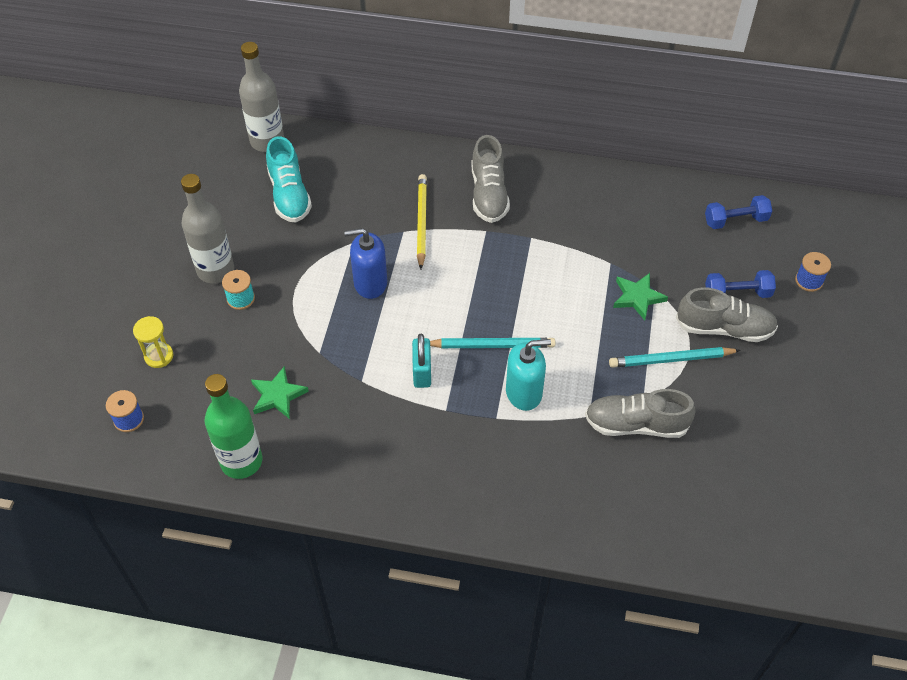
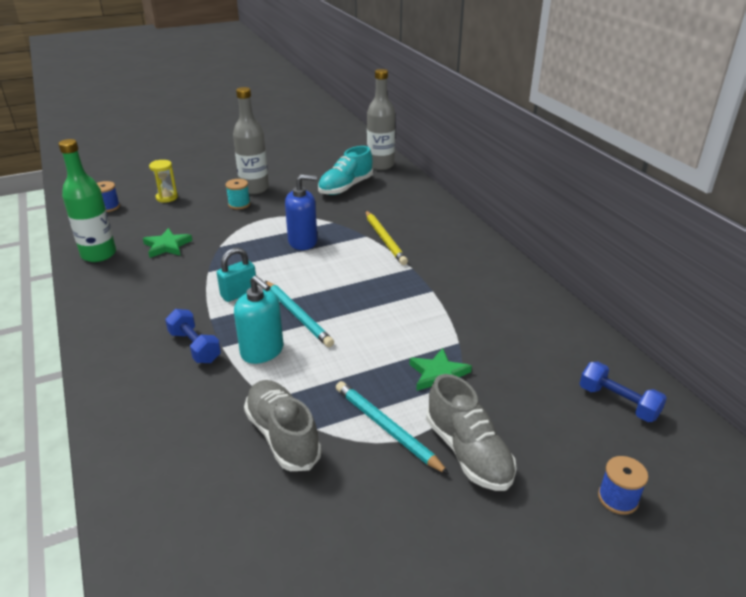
camera: 55 degrees right, 20 degrees down
(370, 283) = (303, 242): blue soap dispenser -> blue soap dispenser turned 120 degrees clockwise
(421, 222) = (384, 239): yellow pencil -> yellow pencil turned 105 degrees clockwise
(489, 194) = (450, 256): grey shoe -> none
(737, 293) = (525, 443): blue dumbbell -> blue dumbbell (194, 347)

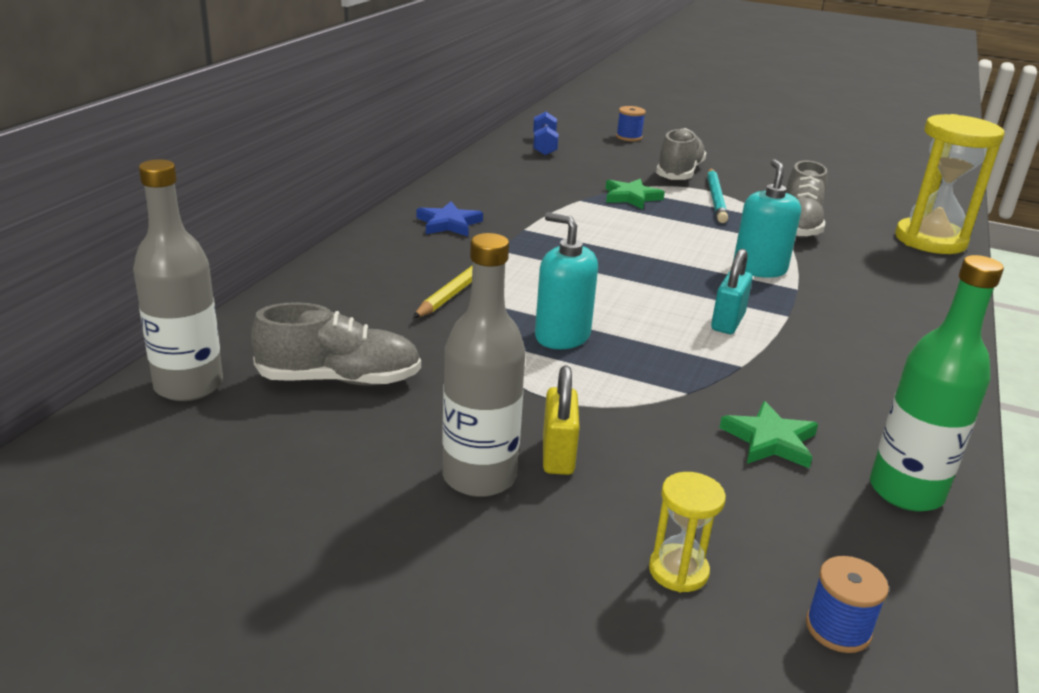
camera: 135 degrees left, 5 degrees down
(149, 507) = (930, 240): none -> yellow hourglass
(194, 347) = (827, 302): blue dumbbell -> none
(239, 204) = (558, 455): turquoise spool -> yellow padlock
(239, 294) = (727, 322): turquoise padlock -> turquoise padlock turned 75 degrees counterclockwise
(298, 315) = (687, 275): turquoise pencil -> none
(303, 242) = (562, 336): blue soap dispenser -> turquoise soap dispenser
(345, 187) = (339, 379): turquoise shoe -> grey shoe
(471, 269) = (448, 223): none -> blue star

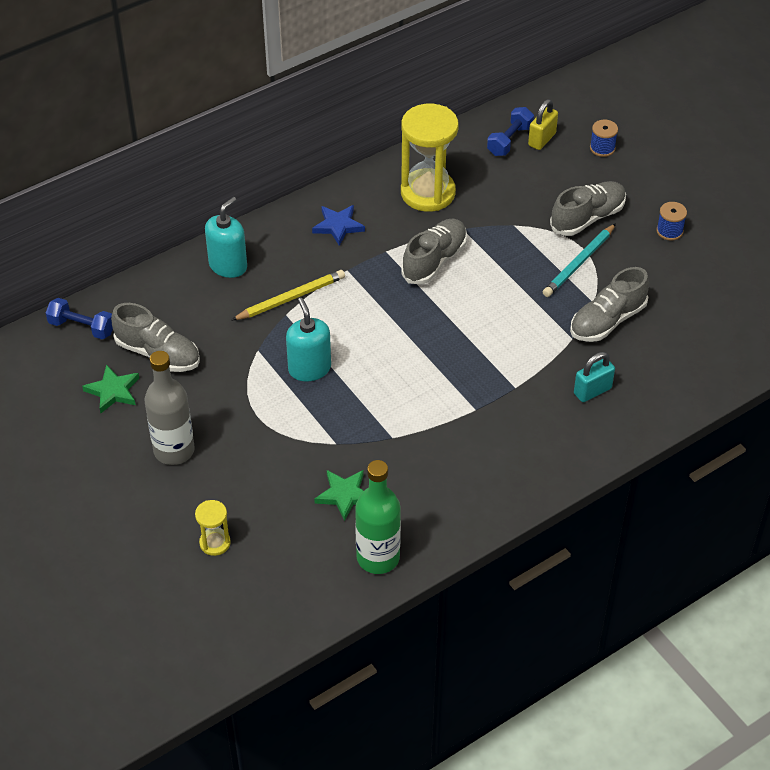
camera: 35 degrees right, 20 degrees up
(188, 385) = (82, 327): grey bottle -> blue dumbbell
(558, 455) = (223, 454): yellow padlock -> yellow padlock (542, 139)
(583, 225) = (434, 260): none -> grey shoe
(631, 197) = (509, 238): green star -> green star (113, 391)
(727, 322) = (427, 398): turquoise padlock -> turquoise padlock (592, 391)
(759, 269) = (512, 357): turquoise soap dispenser -> turquoise soap dispenser (228, 265)
(838, 628) = (253, 602): blue spool -> blue spool (669, 231)
(930, 240) = (698, 378): yellow hourglass -> yellow hourglass (428, 193)

